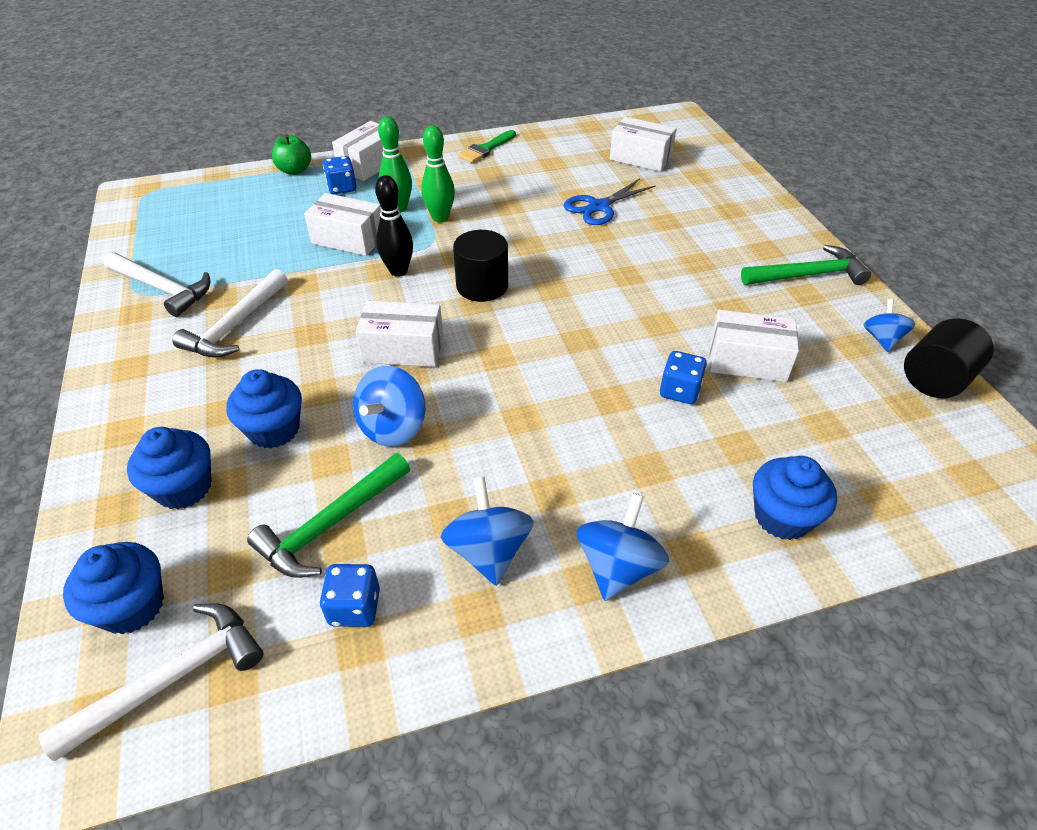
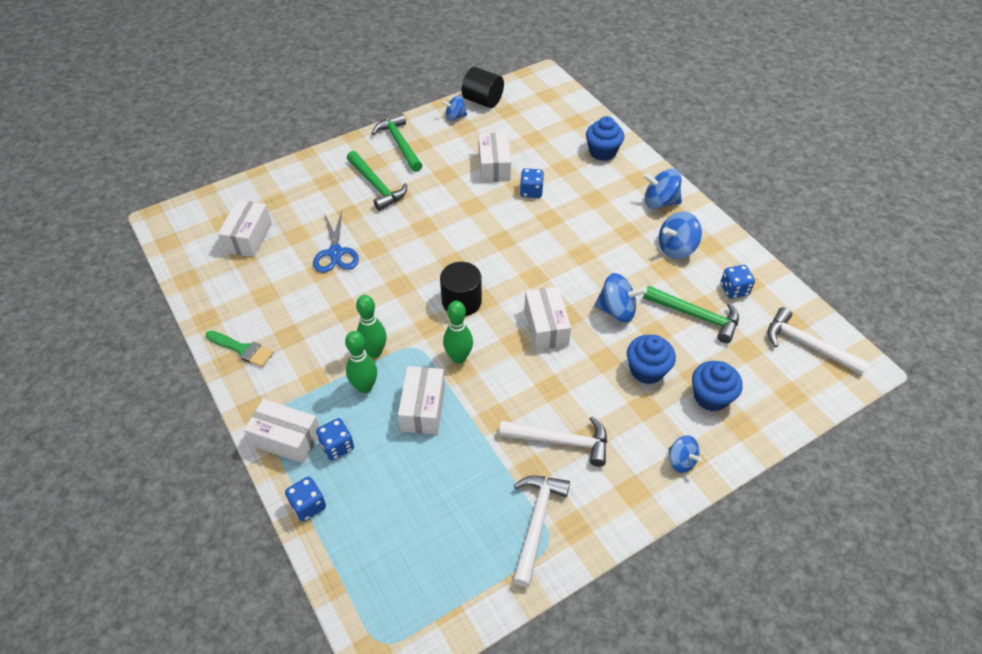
camera: 105 degrees left, 5 degrees up
(125, 421) = (681, 461): none -> blue spinning top
(132, 606) = (788, 381): blue cupcake -> none
(295, 170) = (308, 505): green apple -> blue dice
(398, 271) = (459, 357): black bowling pin -> green bowling pin
(599, 207) = (335, 253): blue scissors -> blue scissors turned 45 degrees clockwise
(715, 246) = (376, 186): none -> green hammer

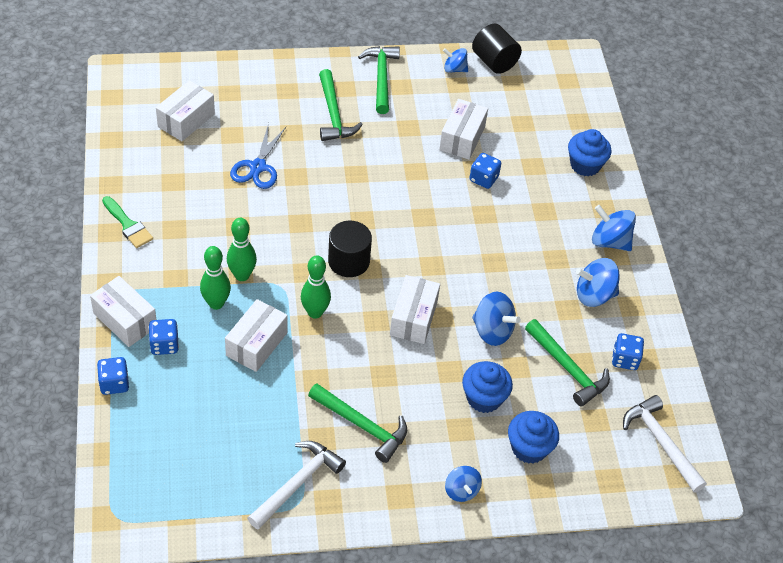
camera: 20 degrees right, 0 degrees up
(560, 441) = (362, 425): white hammer -> green hammer

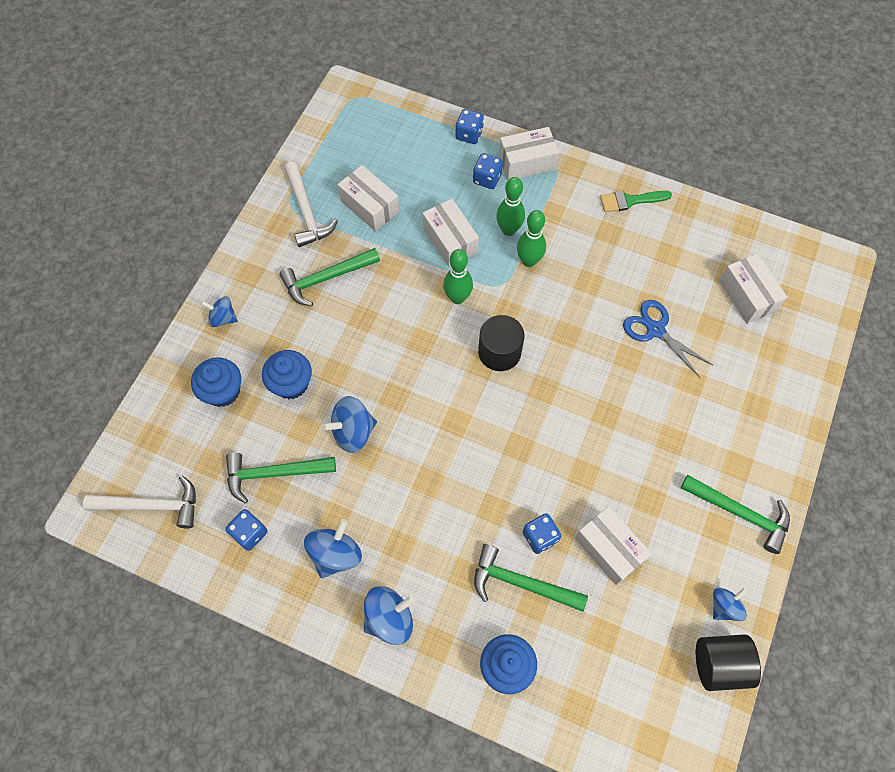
camera: 125 degrees right, 15 degrees up
(333, 114) = (701, 434): green hammer -> green hammer (521, 583)
(413, 318) = (406, 372): white box -> white box (369, 206)

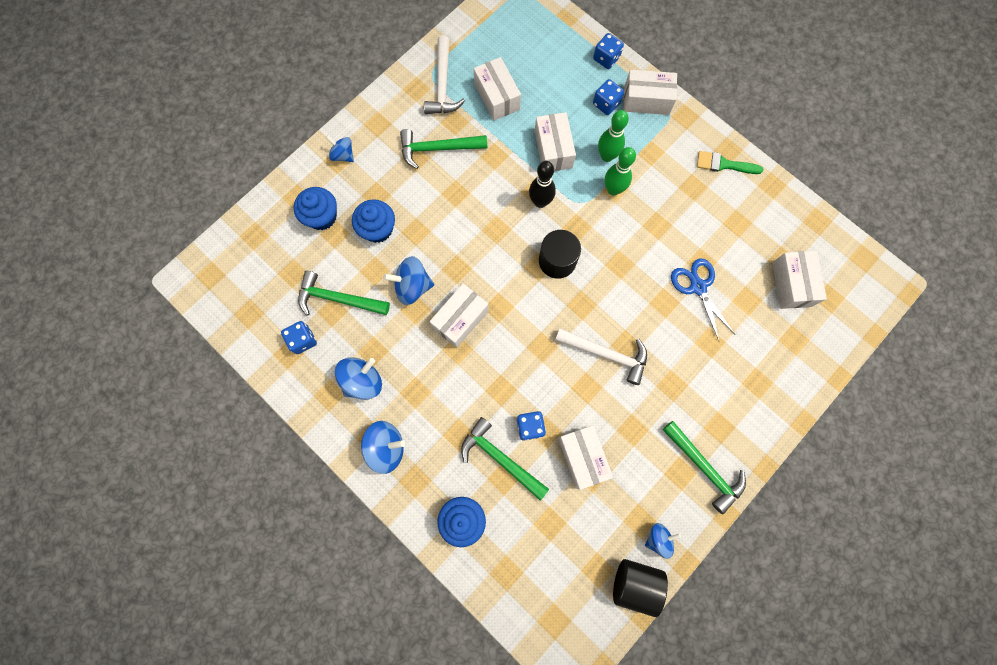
camera: 20 degrees right, 10 degrees up
(151, 505) = (236, 291): white hammer -> white hammer (606, 354)
(419, 448) = (460, 319): none -> white box
(457, 298) = (540, 202): green bowling pin -> black bowling pin

